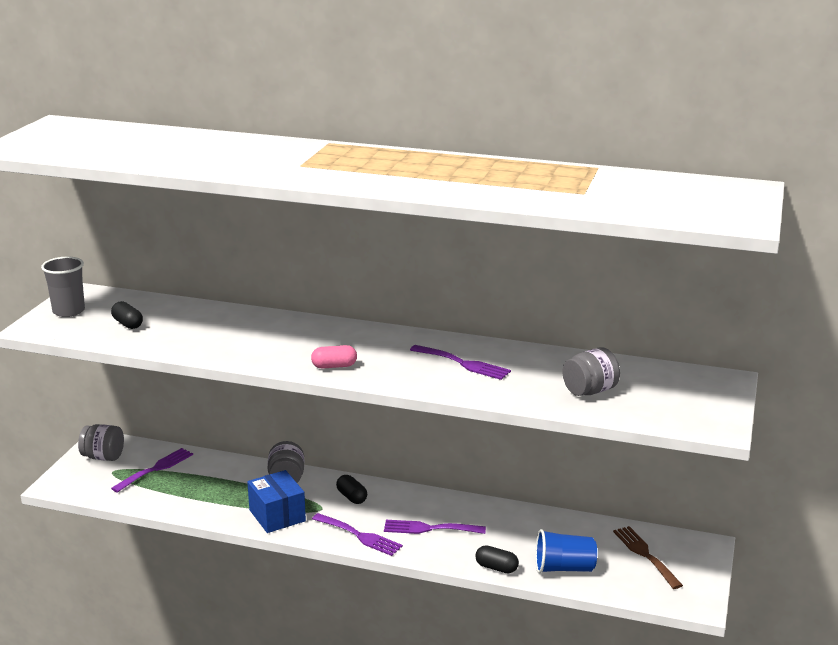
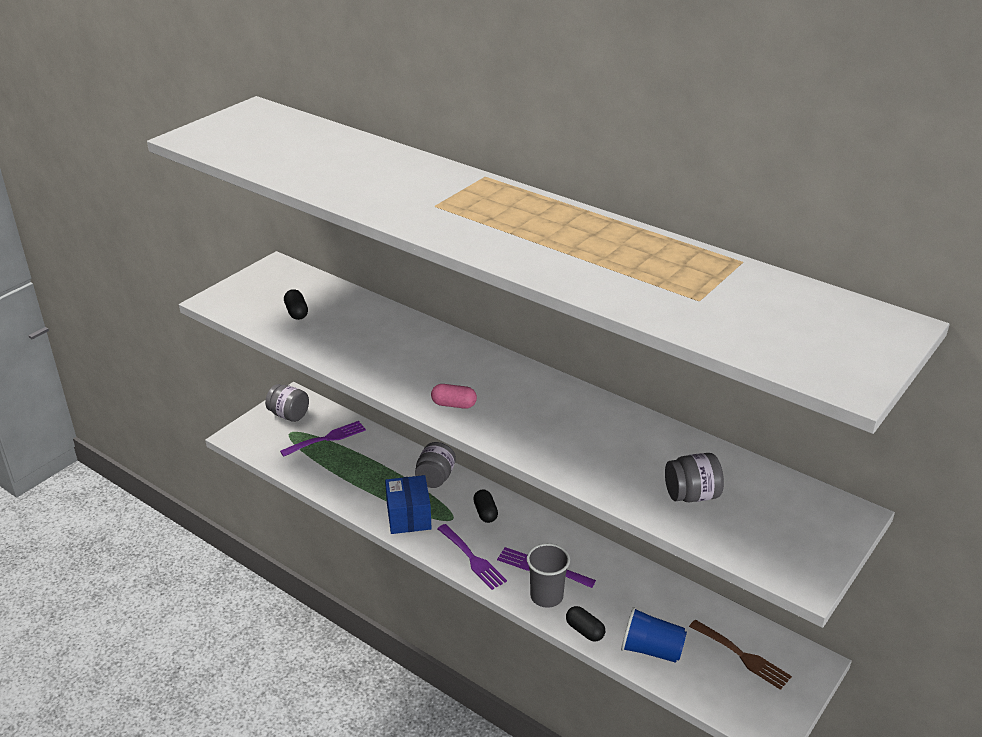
camera: 20 degrees right, 10 degrees up
(69, 311) = (255, 287): grey cup -> grey cup (546, 596)
(463, 363) = (581, 429): purple fork -> none
(645, 554) = (743, 656): brown fork -> brown fork turned 135 degrees clockwise

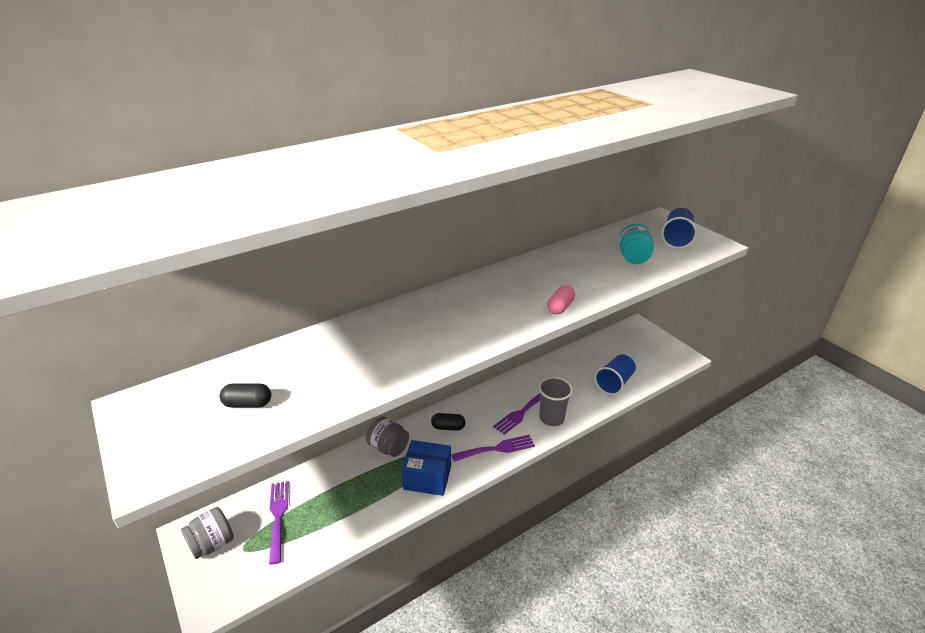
camera: 70 degrees left, 0 degrees up
(454, 404) = (484, 331): pink capsule -> pink capsule (560, 307)
(585, 631) = (590, 408): black capsule -> none
(691, 495) = (633, 258): grey jar -> turquoise jar
(743, 656) = (627, 348): brown fork -> none
(785, 534) = (676, 239): none -> blue cup

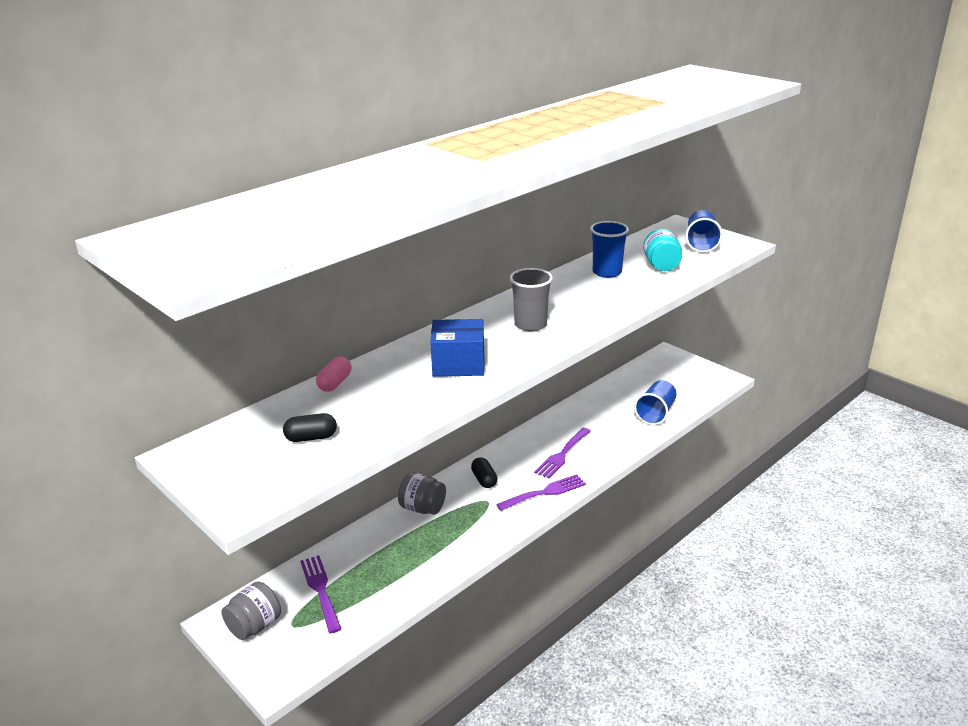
camera: 10 degrees left, 5 degrees down
(427, 477) = (477, 530): blue box -> blue box (458, 364)
(448, 427) = (484, 480): black capsule -> black capsule turned 75 degrees clockwise
(551, 418) = (596, 455): grey cup -> grey cup (530, 325)
(560, 307) = (600, 318): pink capsule -> pink capsule (335, 383)
(581, 259) = (607, 272): none -> blue cup

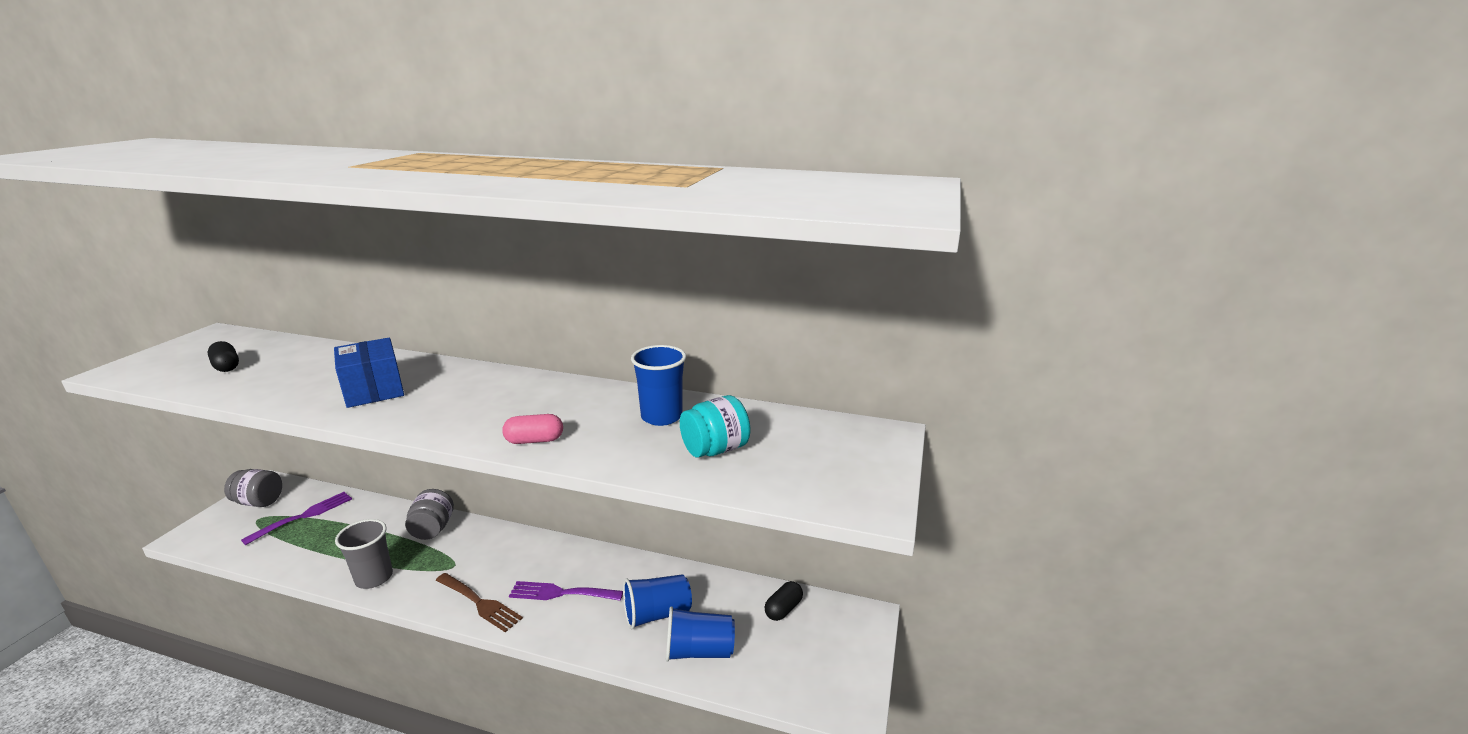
camera: 60 degrees right, 5 degrees down
(335, 383) = (331, 351): pink capsule -> pink capsule (534, 440)
(484, 480) = (492, 551): black capsule -> black capsule (783, 609)
(530, 325) = (481, 404): grey cup -> grey cup (374, 578)
(545, 492) = (480, 603): purple fork -> brown fork
(701, 244) = (830, 465): blue cup -> blue cup (657, 614)

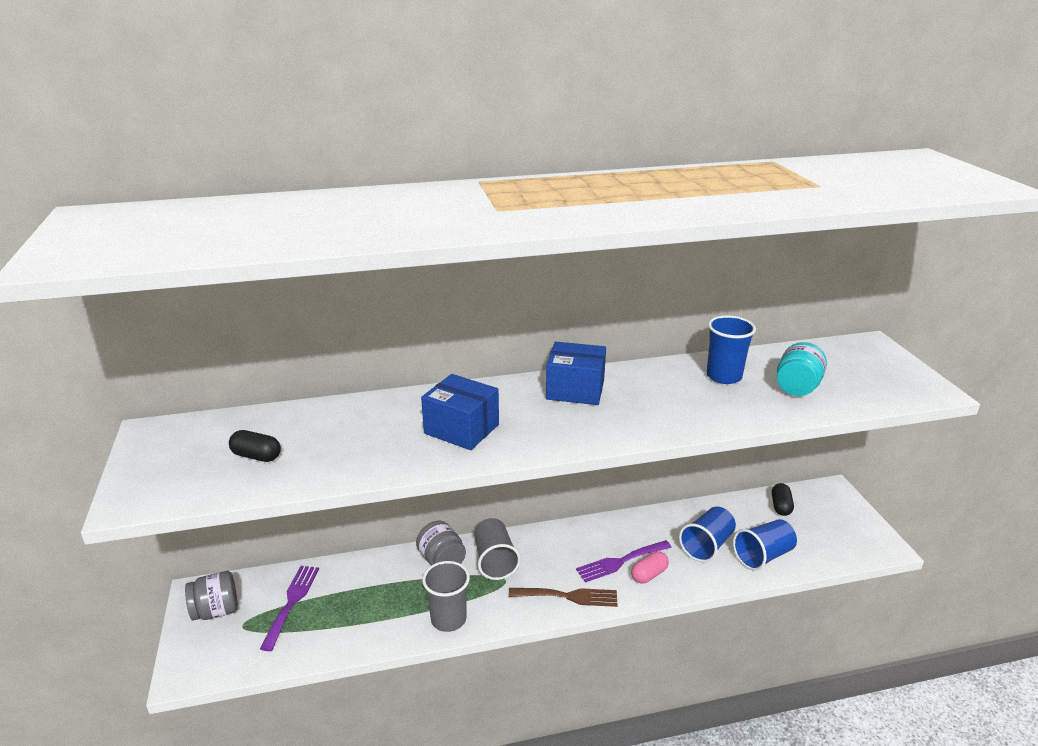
camera: 30 degrees left, 5 degrees up
(468, 546) = (494, 560): none -> grey cup
(512, 388) = (575, 390): none -> blue box
(534, 440) = (672, 422): pink capsule -> pink capsule (649, 574)

